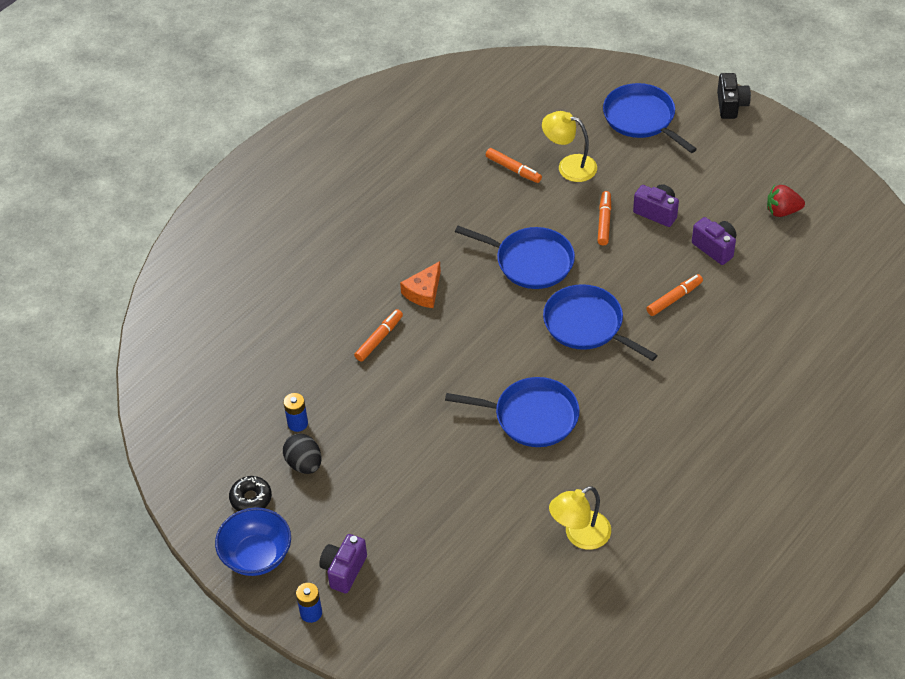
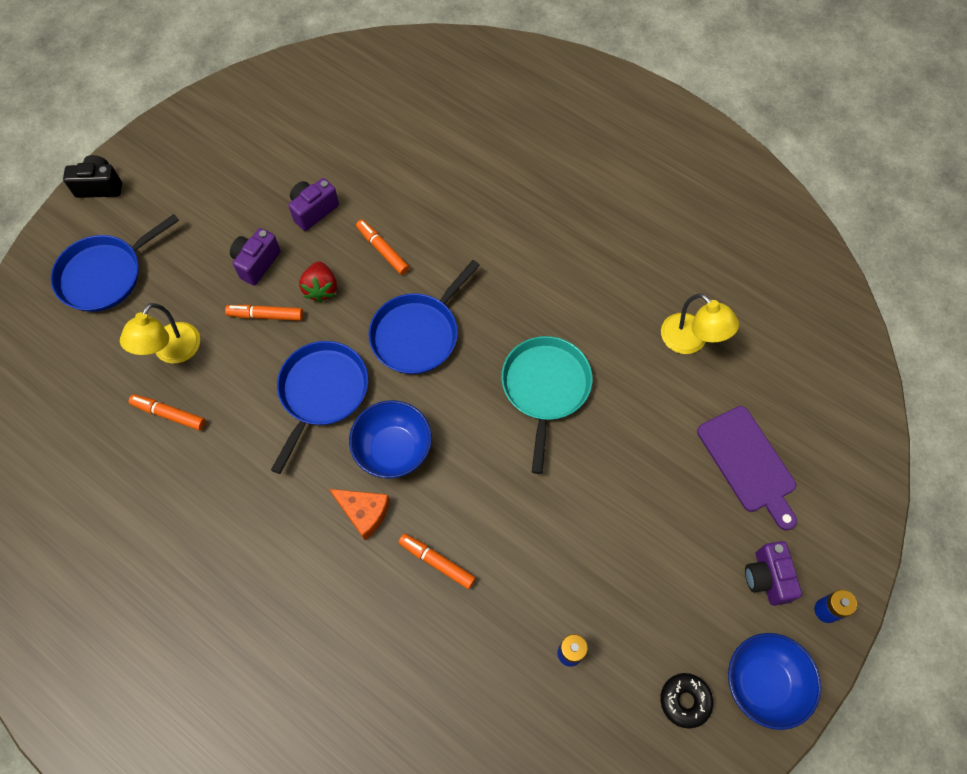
camera: 95 degrees left, 15 degrees up
(304, 464) = (629, 638): black egg -> none
(344, 570) = (767, 578): purple camera -> purple camera turned 60 degrees clockwise
(451, 569) = (748, 463): none -> purple cutting board
(477, 309) = (393, 449): none -> blue bowl
(513, 169) = (169, 414): orange marker -> orange marker turned 105 degrees counterclockwise
(531, 416) = (545, 388): blue pan -> turquoise pan
(782, 211) = (266, 149): red strawberry -> red strawberry (321, 289)

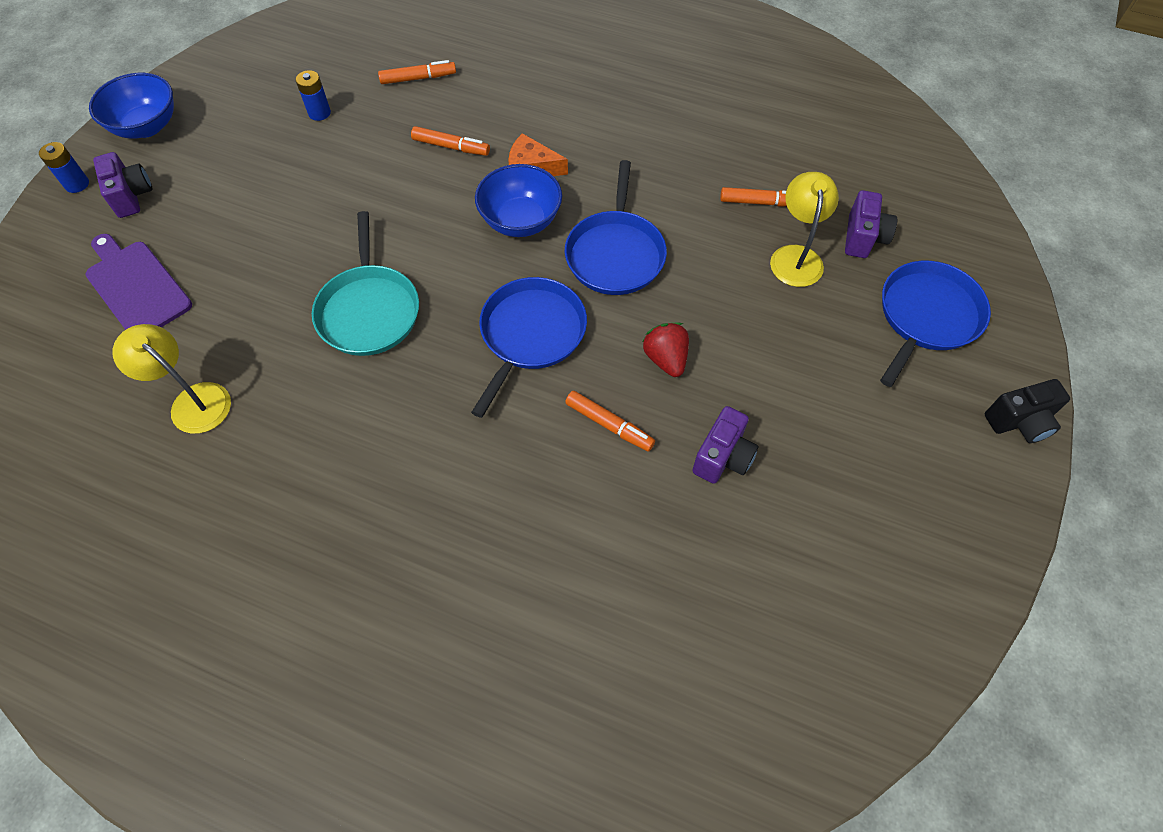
camera: 165 degrees right, 5 degrees down
(256, 263) = (759, 371): purple camera -> purple camera (863, 238)
(266, 315) = (715, 315): orange marker -> orange marker (418, 78)
(685, 701) = (217, 104): black donut -> none

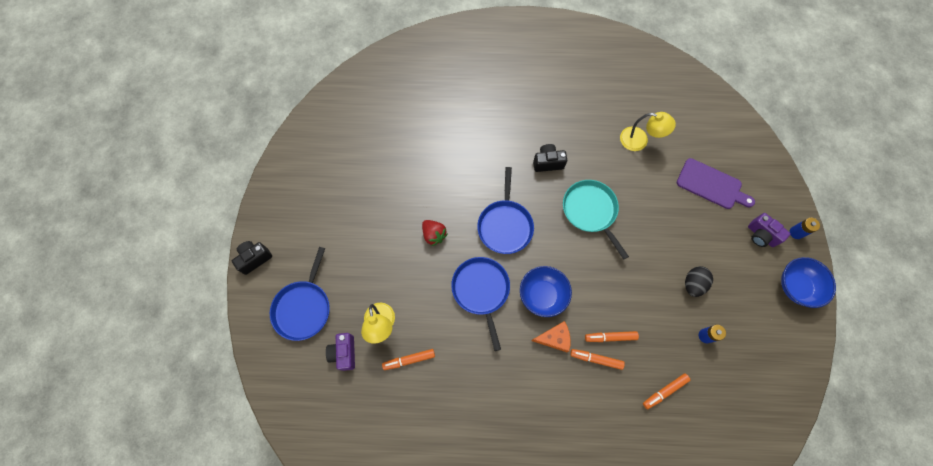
camera: 160 degrees right, 10 degrees up
(286, 169) = (693, 284): none -> black egg
(392, 417) = (548, 162): none -> black camera
(609, 425) = (449, 192): orange marker -> orange marker (596, 359)
(723, 457) = (393, 193): purple camera -> none

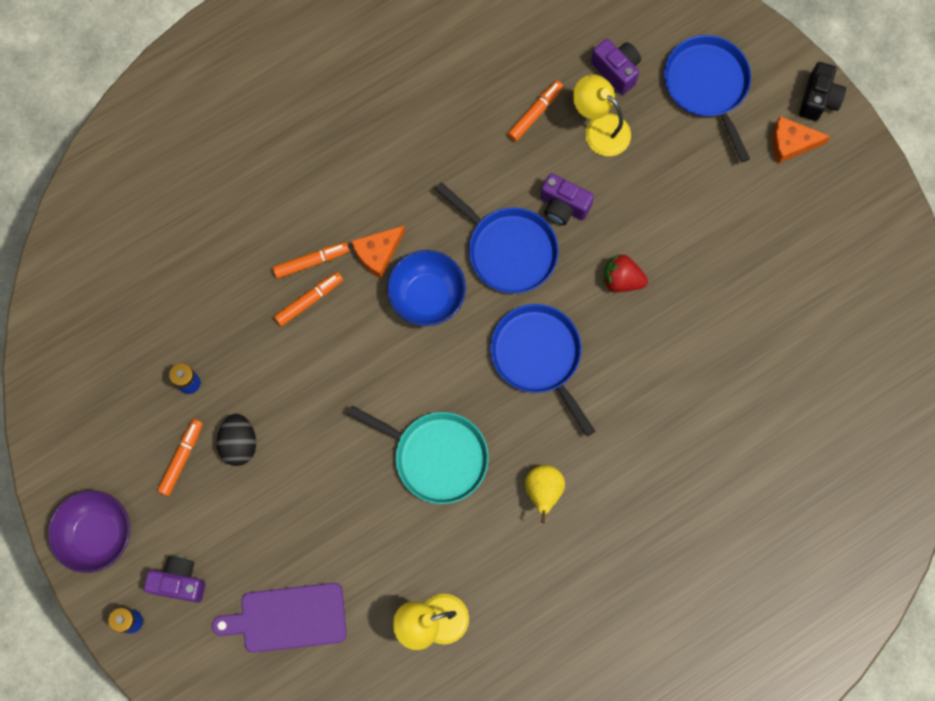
camera: 145 degrees right, 5 degrees up
(289, 245) = (791, 143): none -> orange cheese
(434, 294) = (563, 206): none -> purple camera
(548, 162) = (543, 491): black camera -> yellow pear
(664, 391) = (206, 279): orange marker -> orange marker (181, 458)
(796, 286) = (97, 534): blue bowl -> purple bowl

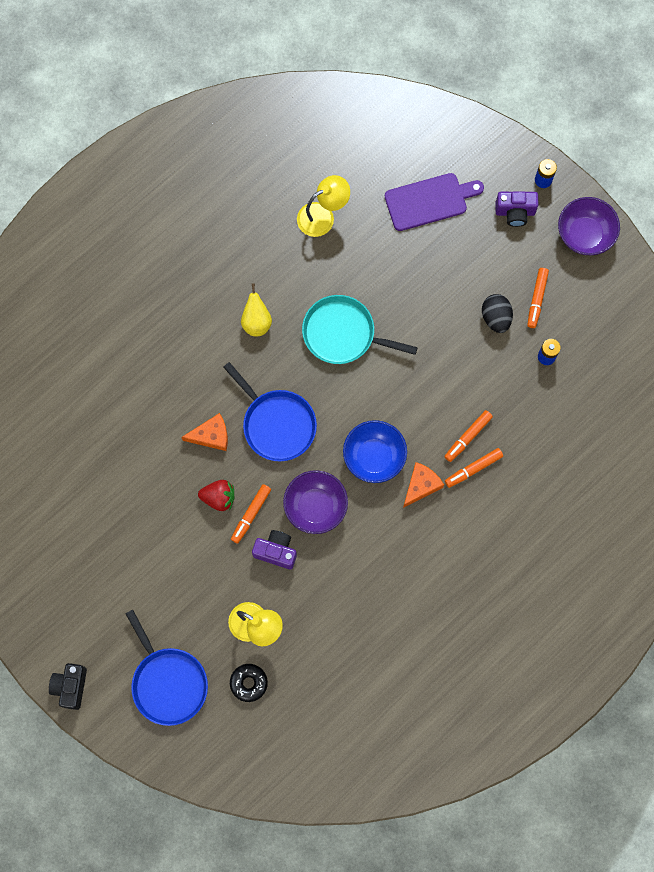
camera: 170 degrees right, 0 degrees up
(508, 250) = (315, 506): blue pan -> purple bowl
(535, 113) = (313, 631): orange marker -> orange marker (251, 514)
(616, 70) = (248, 683): purple camera -> black donut
(791, 143) = (90, 642): orange cheese -> orange cheese (211, 436)

